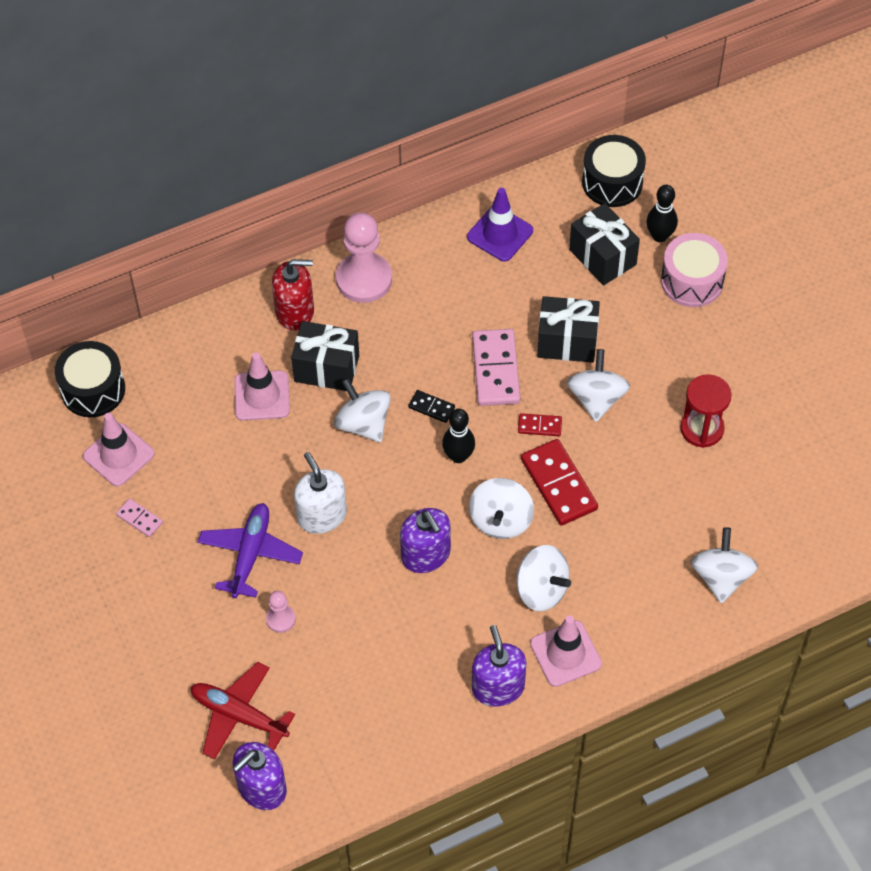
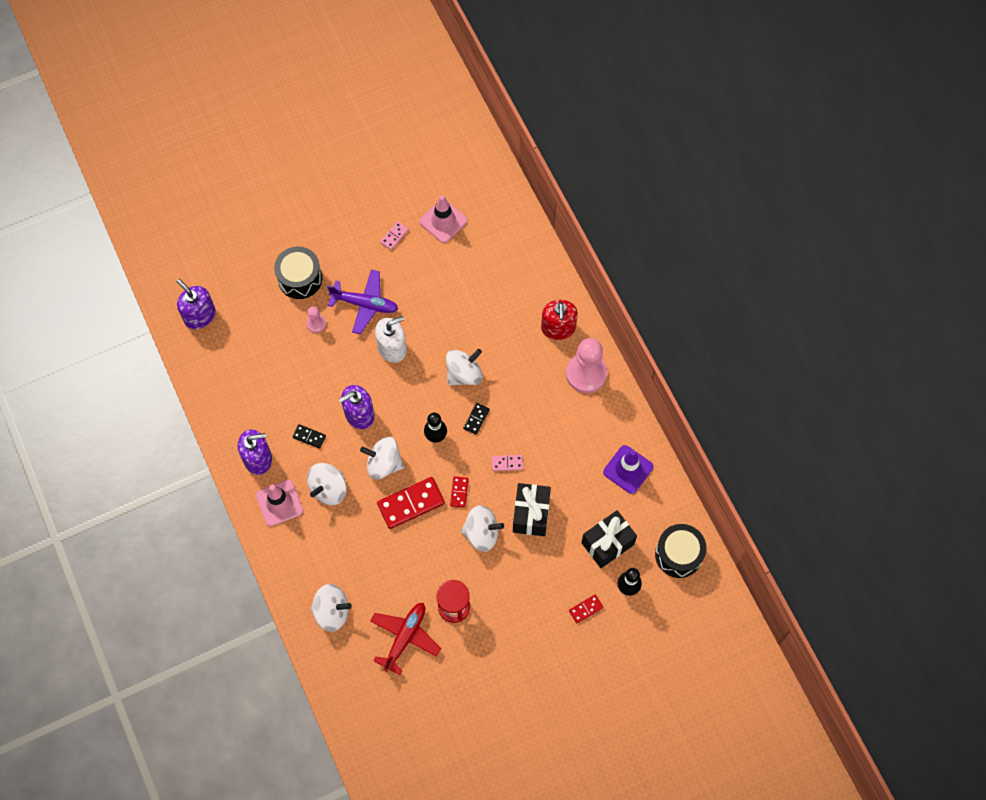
camera: 90 degrees right, 10 degrees up
(93, 389) = (495, 202): black drum -> black drum (300, 278)
(239, 715) = (250, 301): red plane -> red plane (405, 637)
(262, 396) = (488, 308): pink traffic cone -> none
(326, 368) = (510, 349): black gift -> none
(462, 619) = (309, 437): none -> black domino
(495, 370) = (507, 463): pink domino -> pink domino, size x0.50
(692, 281) = (586, 609): pink drum -> red domino

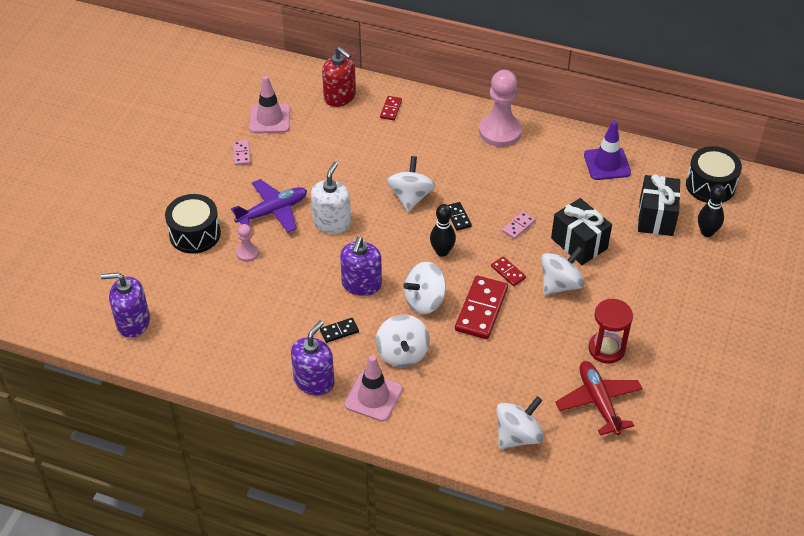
camera: 45 degrees left, 20 degrees down
(558, 328) = (443, 120): red soap dispenser -> red soap dispenser (340, 97)
(586, 609) = (698, 269): red domino -> red domino (391, 109)

